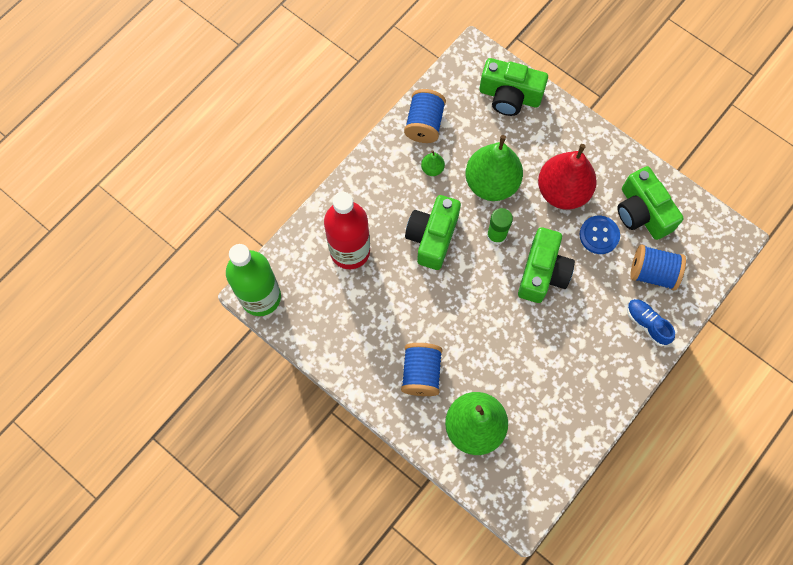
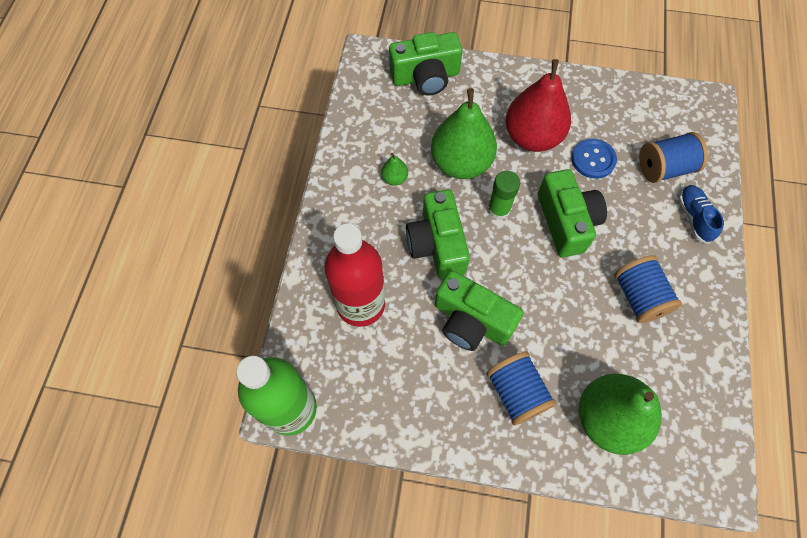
camera: 30 degrees left, 5 degrees down
(424, 124) = (360, 140): blue spool -> blue spool (638, 297)
(642, 212) = (616, 119): green camera -> green camera (471, 321)
(647, 324) = (694, 217): blue shoe -> blue shoe turned 60 degrees clockwise

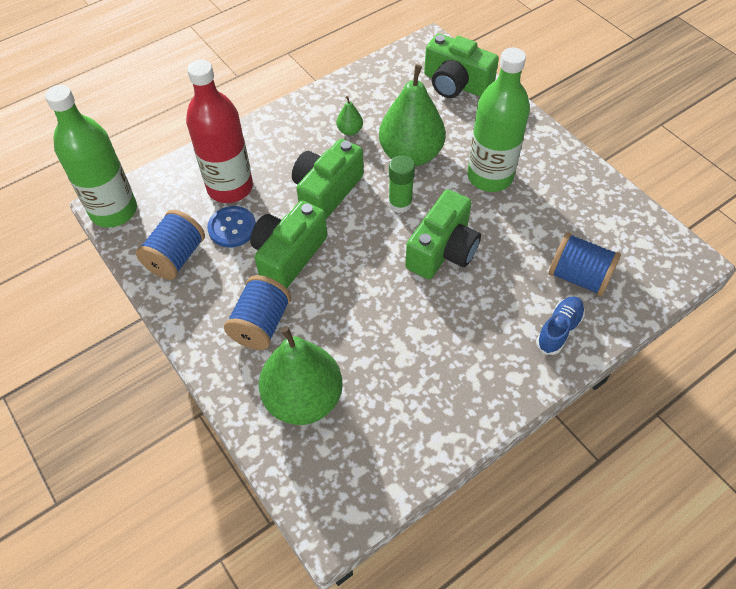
camera: 45 degrees right, 10 degrees down
(471, 321) = (288, 256): green camera -> green camera turned 45 degrees clockwise
(532, 137) = (490, 176): red pear -> green bottle
(593, 159) = (521, 226): blue button -> blue button (232, 228)
(638, 297) = (435, 344): blue spool -> blue spool (176, 257)

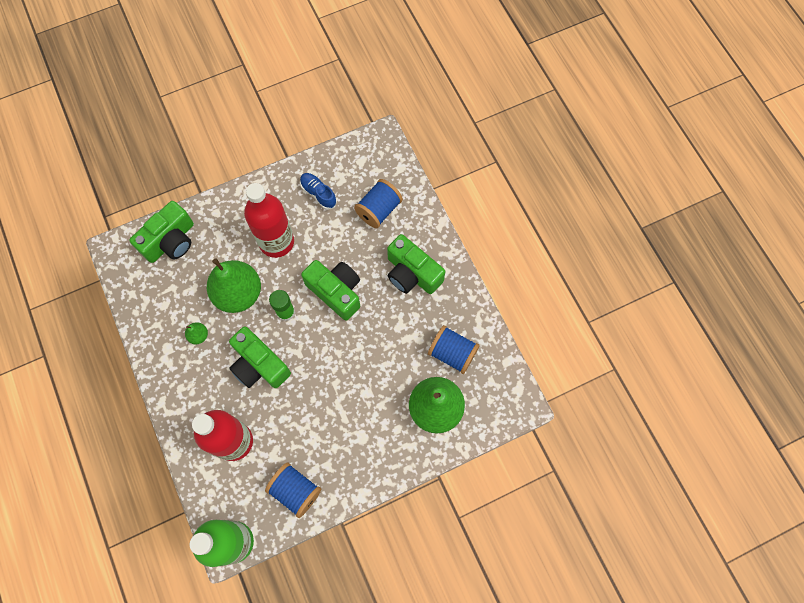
camera: 80 degrees left, 15 degrees up
(232, 228) = (277, 443): blue button -> none
(261, 324) = (371, 431): blue spool -> blue spool (452, 353)
(288, 256) = (315, 403): green camera -> green camera (412, 273)
(490, 176) = (276, 242): green bottle -> red bottle
(559, 330) = (416, 235): blue shoe -> blue shoe (318, 193)

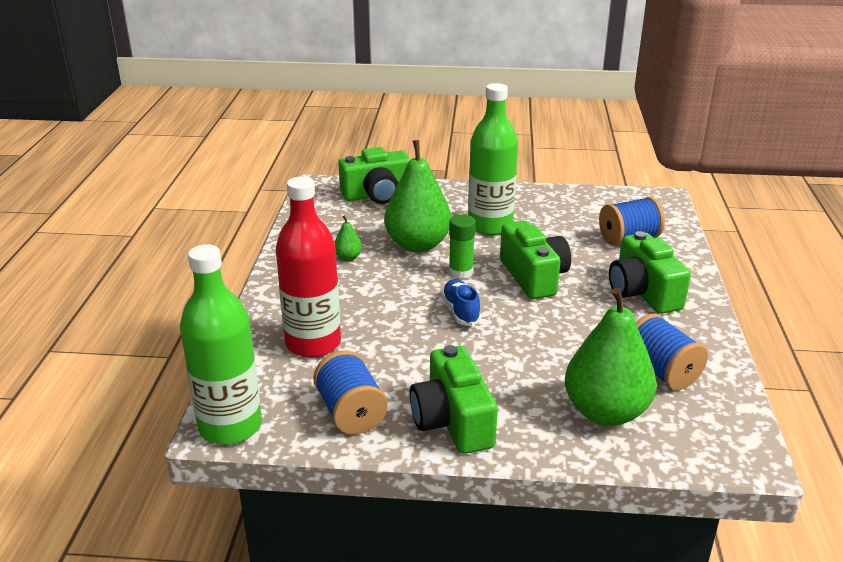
camera: 30 degrees right, 40 degrees down
(259, 365) = (397, 298): green camera -> green camera (452, 421)
(276, 242) = (490, 226): red bottle -> green bottle
(318, 193) = (563, 210): blue shoe -> blue shoe (461, 311)

